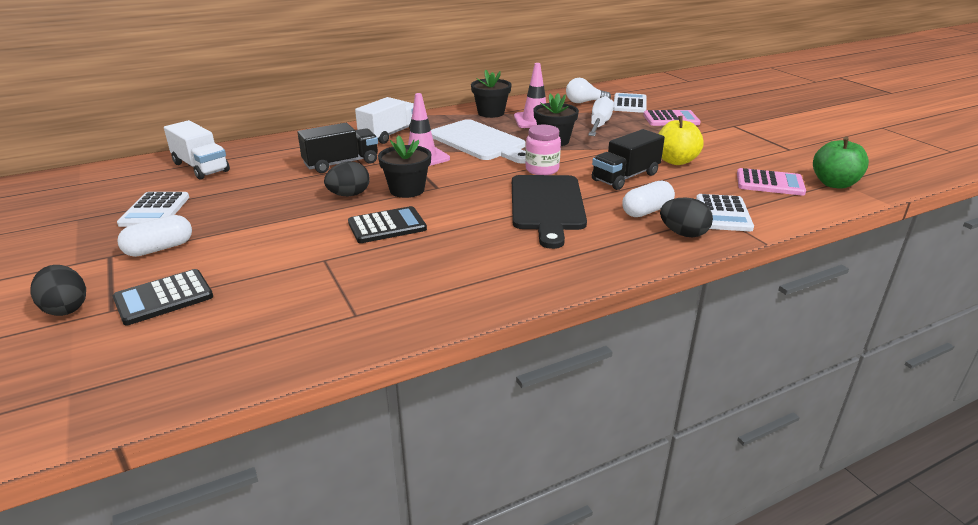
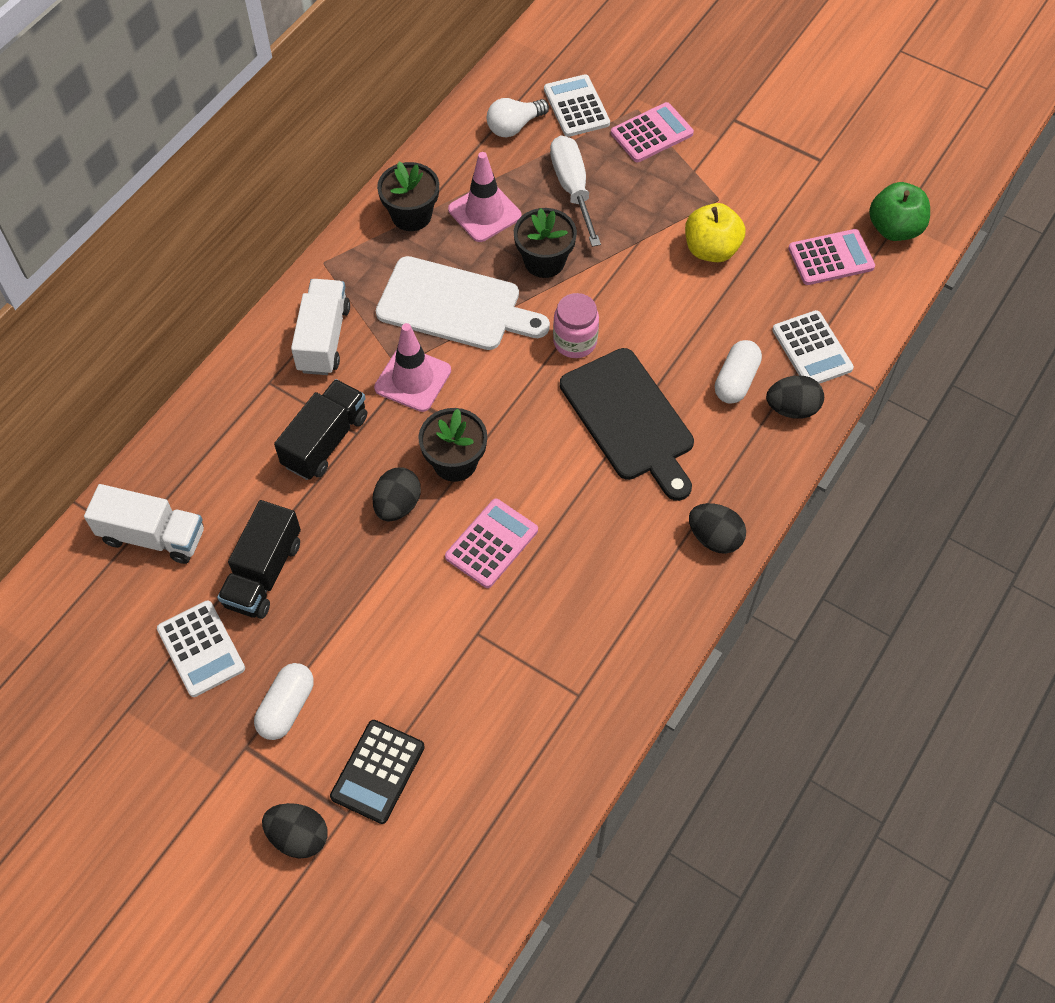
camera: 30 degrees left, 30 degrees up
(387, 226) = (491, 543): black calculator -> pink calculator
(558, 273) = (714, 538): none -> black egg
(625, 177) = (676, 315): black truck -> black truck (264, 573)

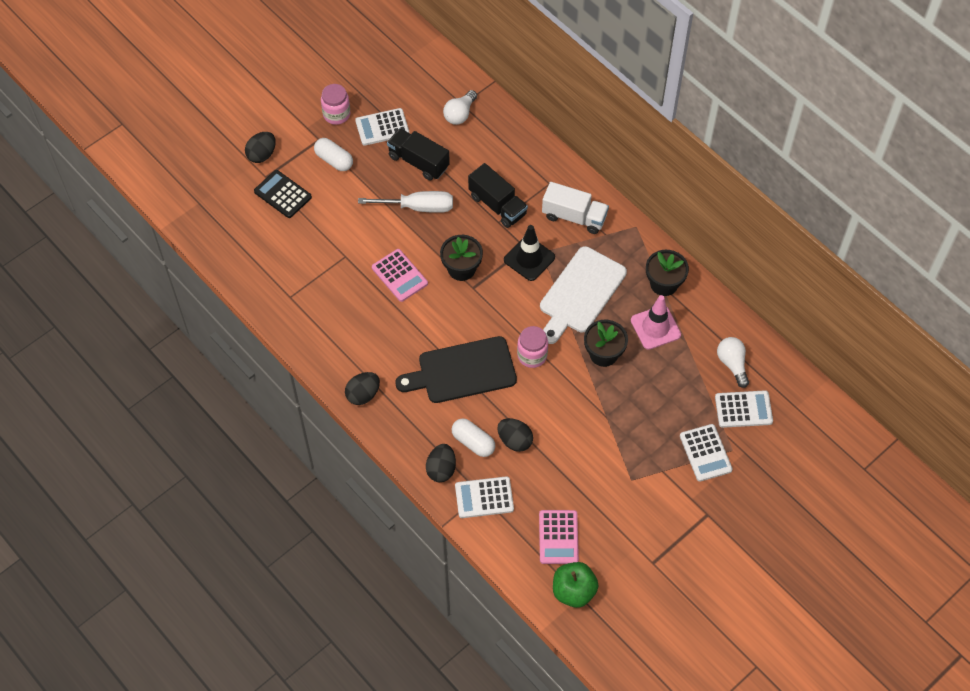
camera: 105 degrees right, 0 degrees up
(153, 536) = (460, 114): white truck -> white light bulb
(184, 733) = (336, 114): none -> pink jar
(397, 505) = (441, 233): black egg -> black egg (515, 440)
(413, 379) = (529, 258): pink traffic cone -> black traffic cone
(572, 189) = (664, 387): white screwdriver -> white screwdriver (418, 207)
(651, 133) = (705, 453): pink calculator -> white calculator
(711, 249) = (586, 460): yellow apple -> none

